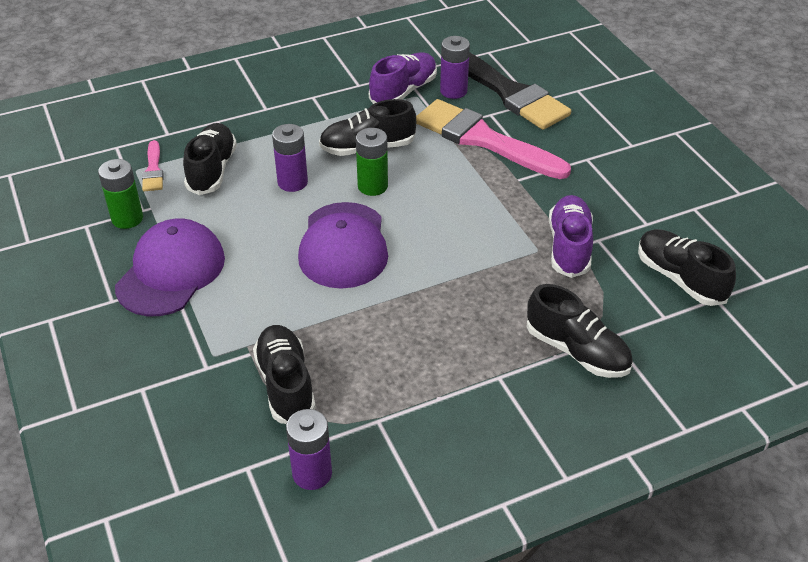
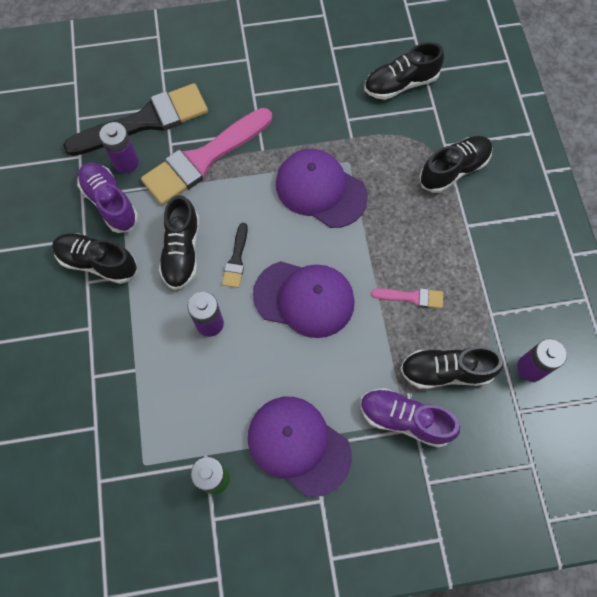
camera: 75 degrees left, 25 degrees up
(153, 170) = (149, 447): pink brush -> pink brush (411, 297)
(212, 170) = (168, 392): black shoe -> black shoe (98, 262)
(372, 186) = (236, 259): green battery -> black brush
(487, 234) = (320, 190): none -> purple cap
(569, 247) = (350, 140): purple shoe -> purple shoe (404, 419)

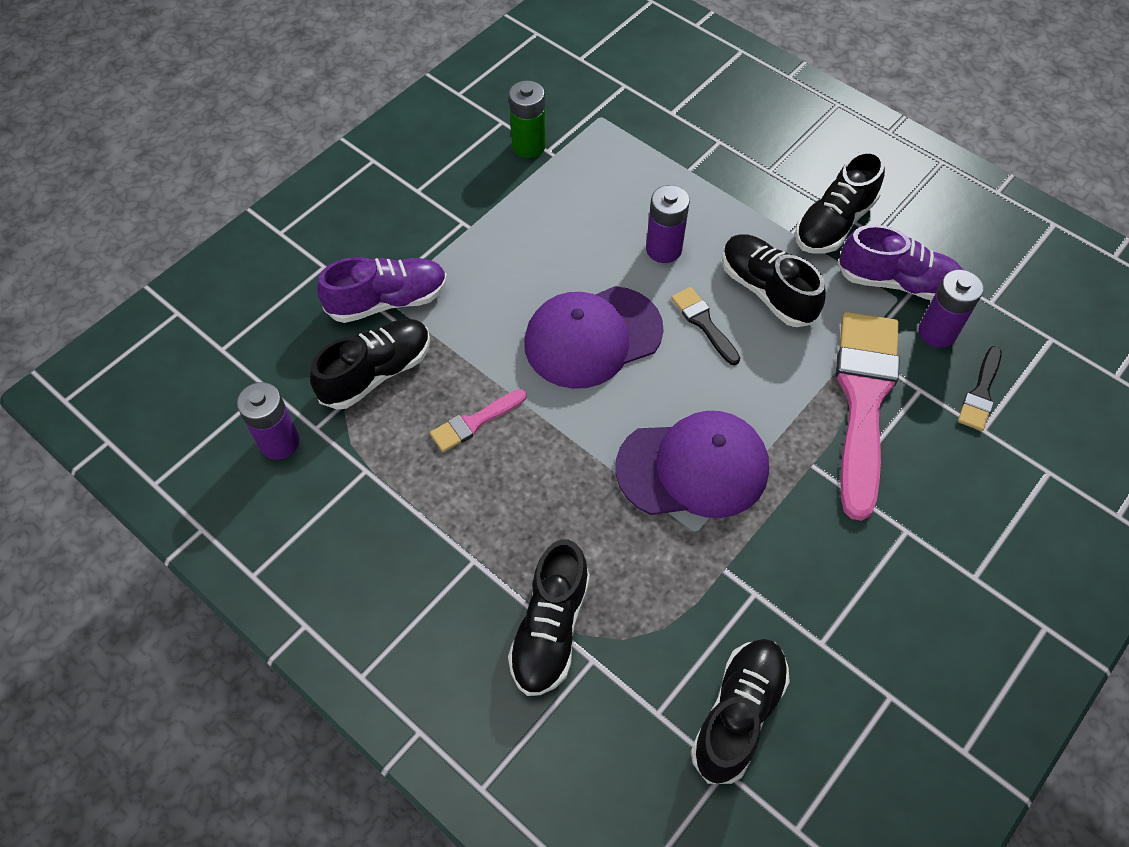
camera: 140 degrees right, 10 degrees down
(98, 262) = (834, 223): black shoe -> black shoe turned 150 degrees clockwise
(145, 121) = (980, 393): black brush -> black brush, size x0.45
(298, 445) = (476, 214): purple cap -> none

